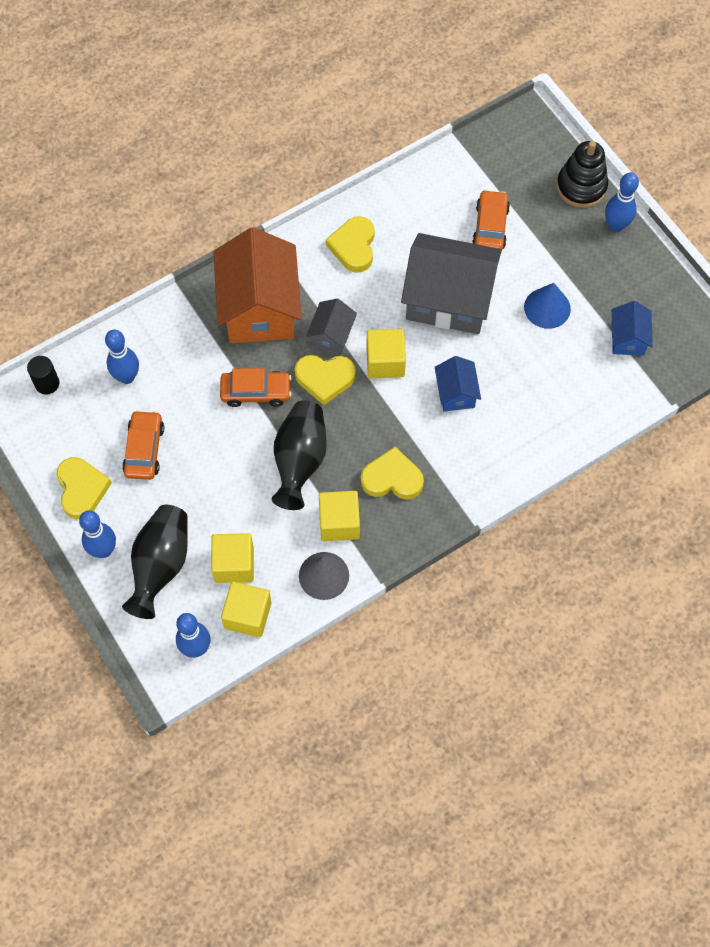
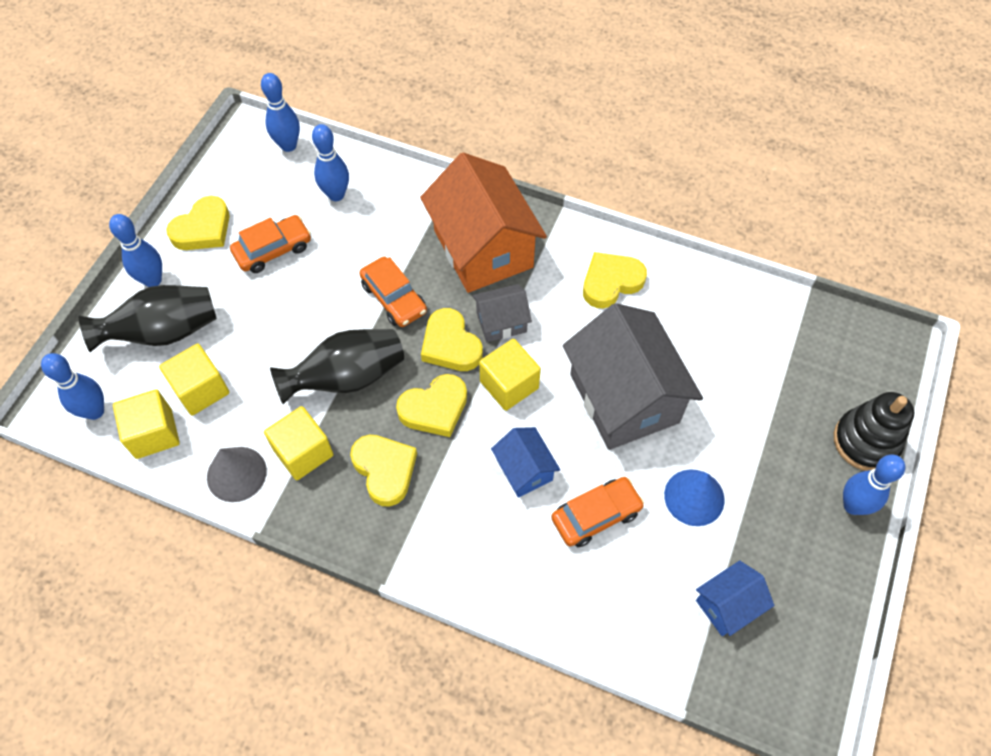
camera: 55 degrees right, 5 degrees down
(47, 383) = (288, 145): black cylinder -> blue bowling pin
(260, 308) = (483, 249): orange house -> orange house turned 75 degrees counterclockwise
(368, 419) = (434, 408): none -> yellow heart
(456, 393) = (524, 470): blue house -> blue house turned 75 degrees counterclockwise
(490, 226) = (739, 385): orange car -> orange car (596, 515)

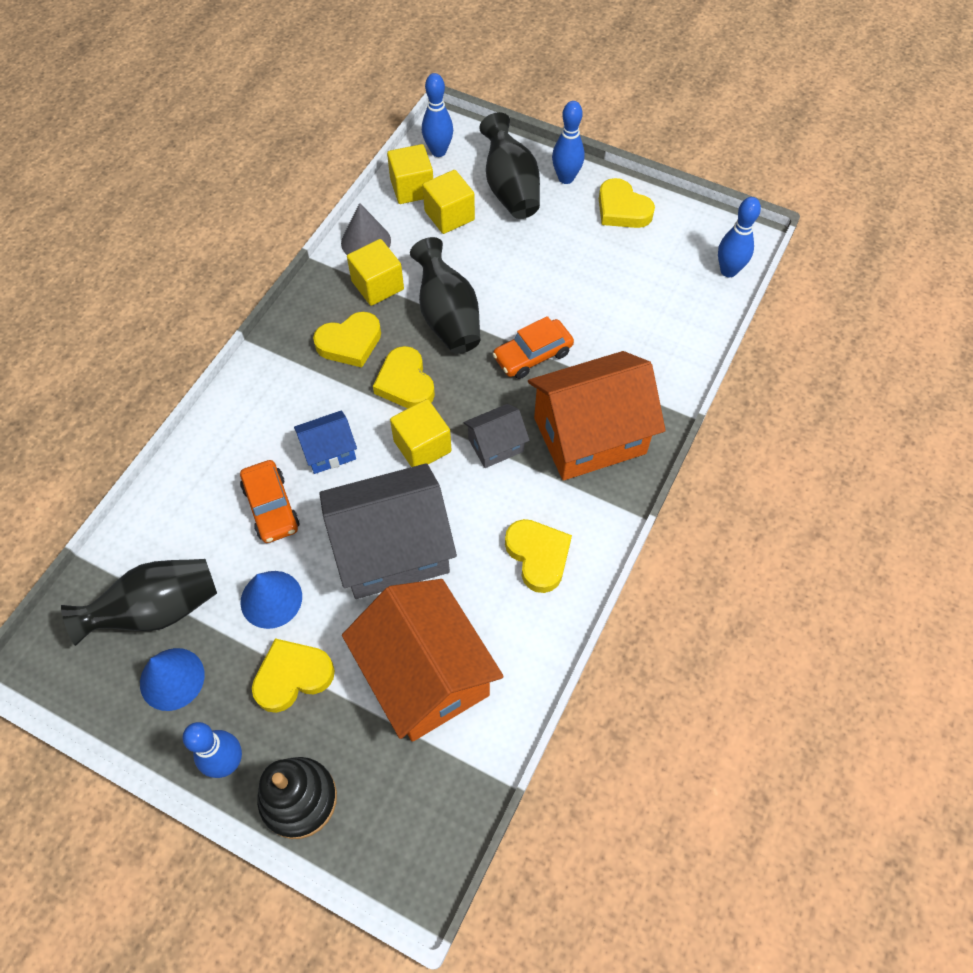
camera: 95 degrees right, 0 degrees up
(273, 250) = (596, 261): orange car -> none
(336, 195) = (663, 310): blue bowling pin -> none
(450, 345) = (474, 399): yellow heart -> yellow heart (292, 676)
(501, 322) = (496, 445): grey house -> grey house turned 75 degrees clockwise
(727, 605) = (157, 610): blue house -> black vase
(736, 358) = (425, 675): none -> orange house
(792, 573) = (172, 679): none -> blue cone

